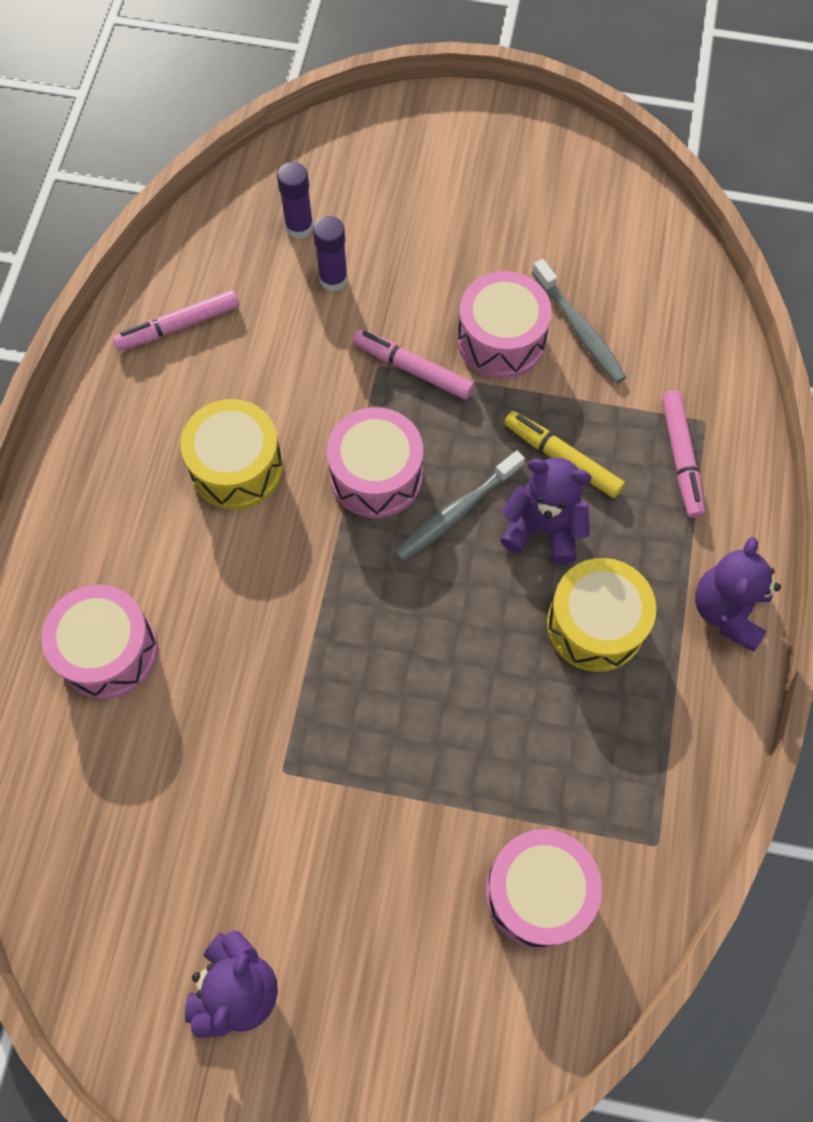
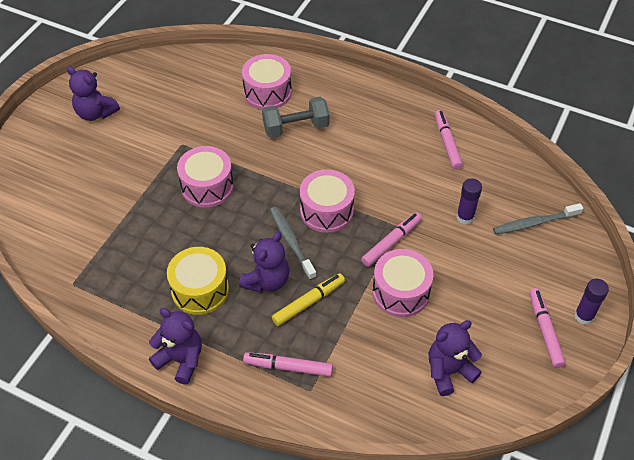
camera: 105 degrees right, 15 degrees down
(194, 573) = (296, 128): none -> grey dumbbell
(236, 467) = (351, 153): yellow drum -> none
(299, 227) = (507, 208): purple glue stick -> purple glue stick (584, 316)
(505, 162) = (545, 330): none -> pink marker
(538, 892) = (77, 227): pink drum -> pink drum (207, 187)
(579, 329) = (398, 338): grey toothbrush -> grey toothbrush (534, 223)
(609, 261) = (449, 371): none -> purple teddy bear

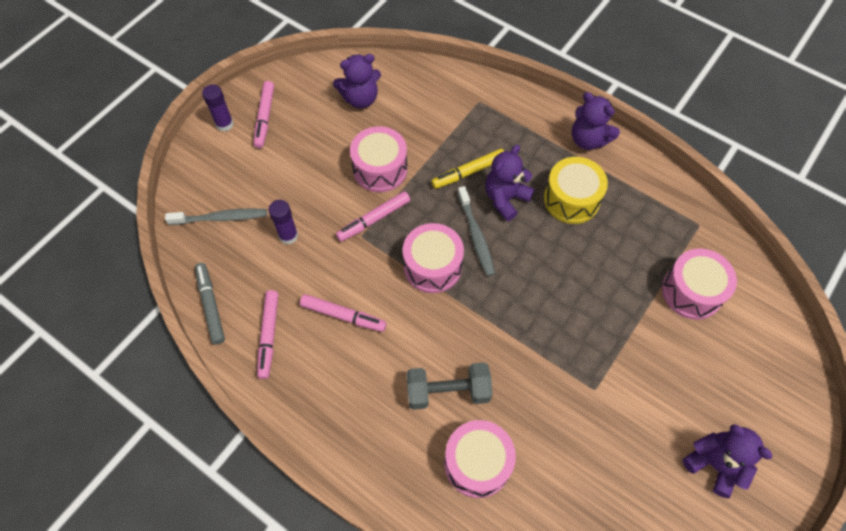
camera: 170 degrees left, 10 degrees up
(207, 187) = (563, 319): pink drum -> pink drum (691, 291)
(288, 367) = (495, 120): pink marker -> pink marker (343, 315)
(504, 156) = (211, 305): none -> grey marker

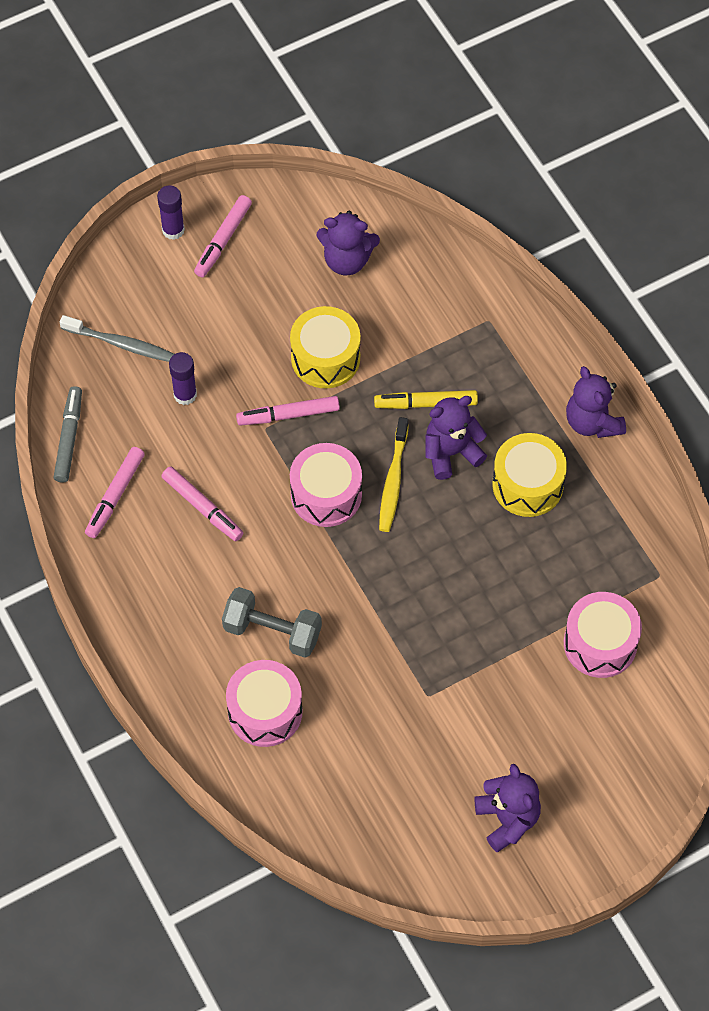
camera: 25 degrees right, 0 degrees up
(380, 169) = (325, 358): pink drum -> yellow drum
(476, 235) = (393, 480): grey toothbrush -> yellow toothbrush

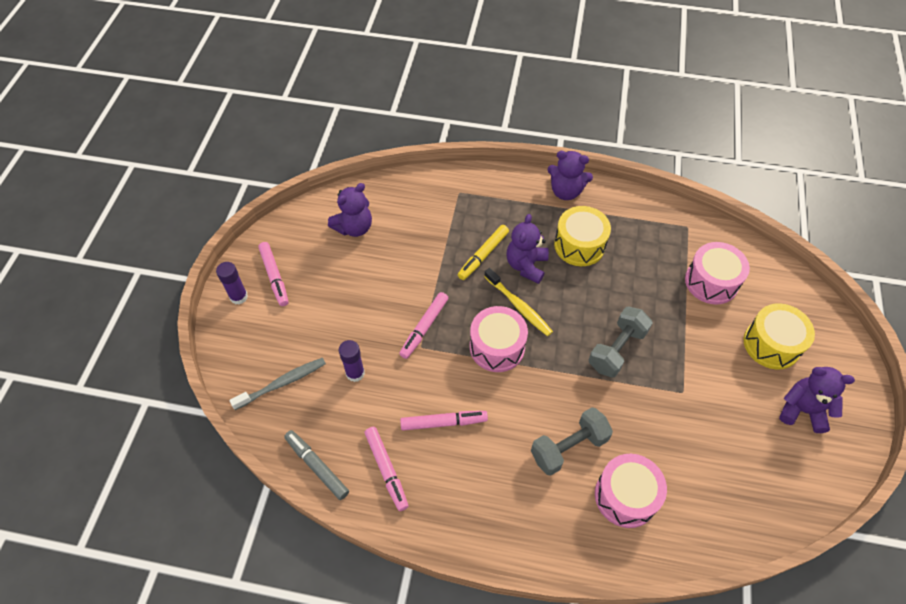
camera: 50 degrees left, 5 degrees down
(325, 358) = (405, 282): yellow drum -> yellow drum (771, 344)
(424, 605) = (617, 349): none -> grey dumbbell

